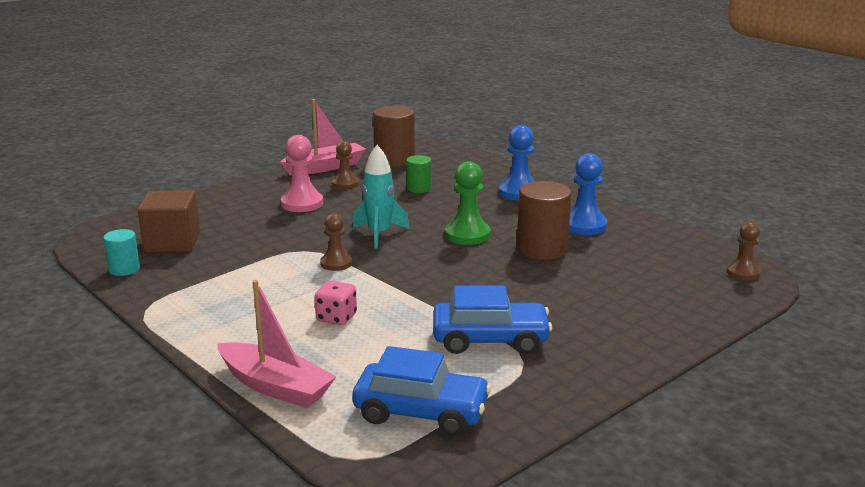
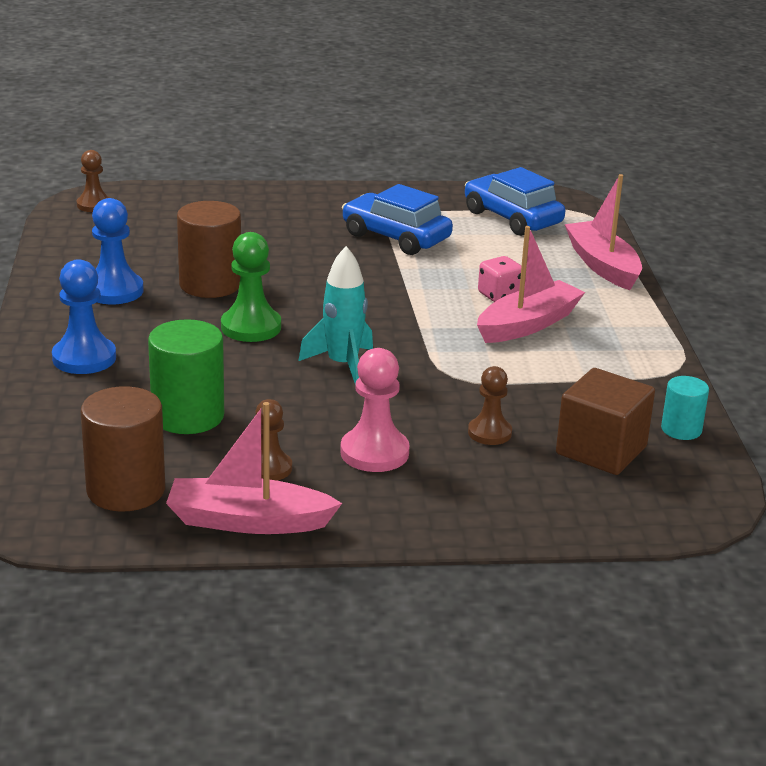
camera: 145 degrees left, 5 degrees up
(289, 302) = (528, 324): none -> pink boat
(336, 263) = (436, 347): brown pawn -> brown pawn (489, 433)
(418, 188) = (188, 416): green cylinder -> green cylinder, size x1.76

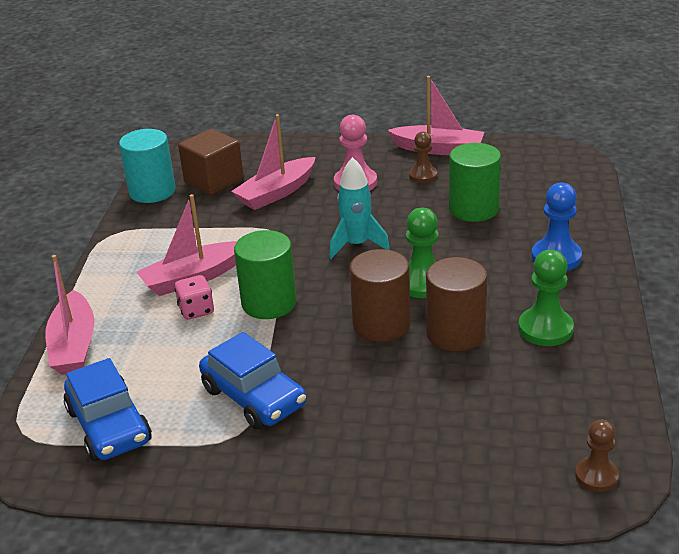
camera: 165 degrees left, 5 degrees up
(114, 291) = (545, 329): blue pawn -> green pawn
(126, 490) = (509, 166): brown cylinder -> brown cylinder (381, 324)
(422, 304) = (269, 303): none -> green cylinder
(489, 433) = (276, 193): brown pawn -> pink boat
(681, 429) = (152, 191): turquoise cylinder -> turquoise cylinder, size x1.76

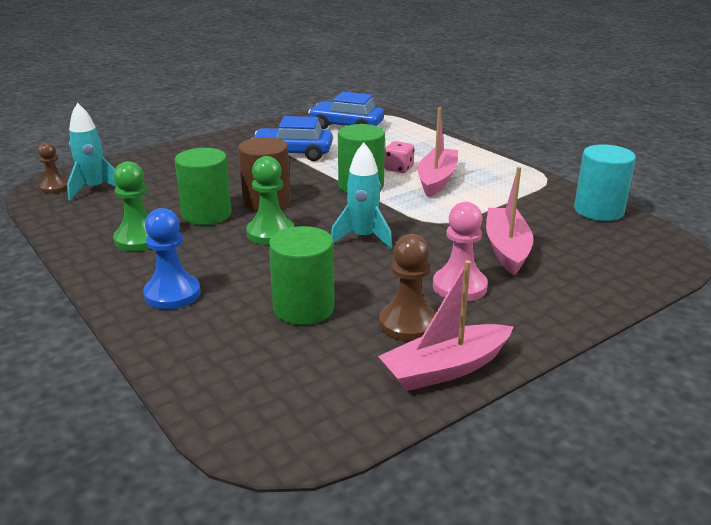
camera: 135 degrees right, 5 degrees down
(74, 345) = (430, 138): pink boat -> none
(214, 180) = (578, 237): brown cube -> none
(423, 175) = (408, 324): brown pawn -> brown pawn, size x1.52
(455, 334) = (207, 214): brown cylinder -> green cylinder
(547, 444) = (94, 189): none -> turquoise rocket

